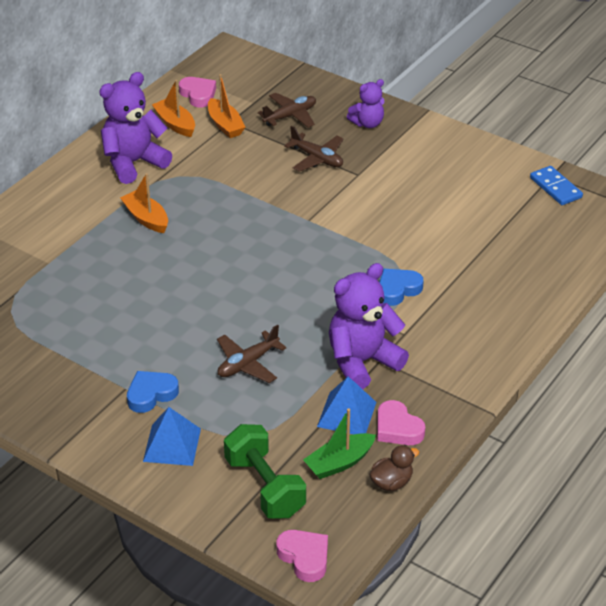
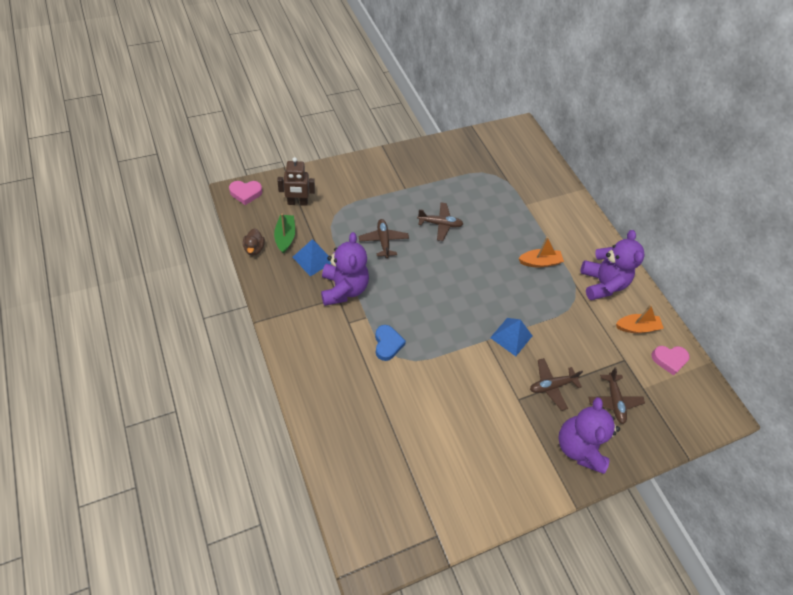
camera: 115 degrees right, 15 degrees up
(151, 394) = (393, 195): blue heart -> none
(164, 325) = (440, 224): none -> brown plane
(172, 445) = (353, 186): blue pyramid -> blue pyramid (511, 336)
(225, 125) = (621, 355): orange boat -> none
(265, 487) = (297, 202): green dumbbell -> brown robot
(367, 123) = (578, 447): purple teddy bear -> purple teddy bear, size x1.76
(397, 428) = (284, 273): pink heart -> none
(555, 188) = (420, 526): blue domino -> none

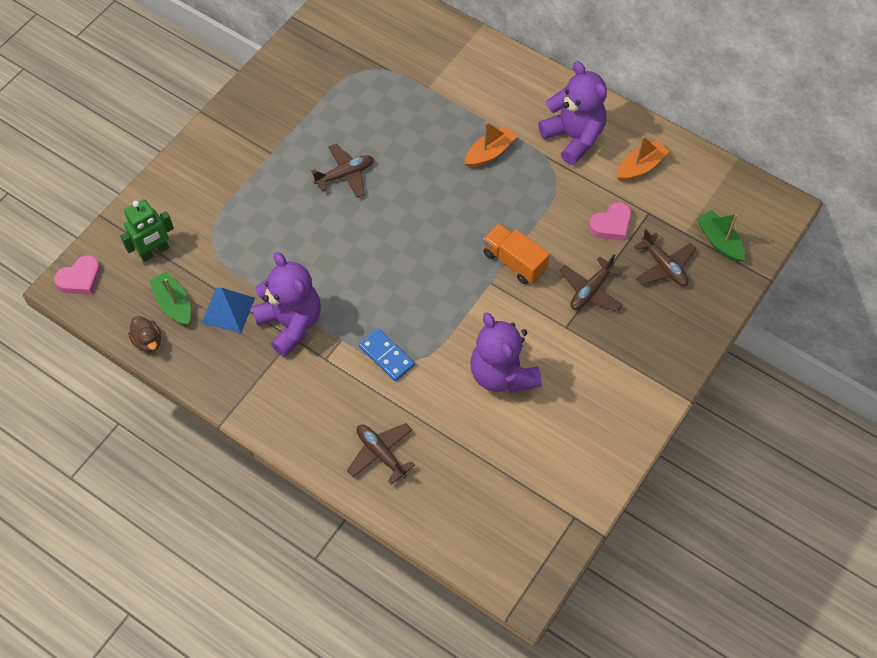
camera: 25 degrees left, 5 degrees up
(297, 202) = (154, 251): brown robot -> green robot
(383, 241) = (294, 237): brown plane -> brown plane (381, 454)
(387, 344) = (386, 356): blue heart -> blue domino
(511, 336) = (514, 261): blue pyramid -> orange truck
(578, 447) = (657, 338): purple teddy bear -> purple teddy bear (502, 374)
(665, 408) = (719, 241): none -> green boat
(669, 360) = (694, 184): pink heart -> pink heart (611, 225)

